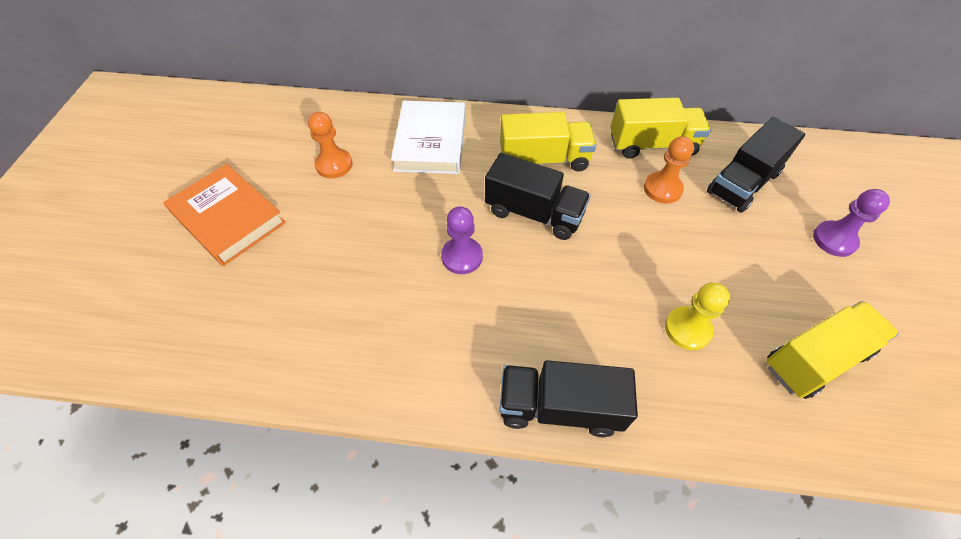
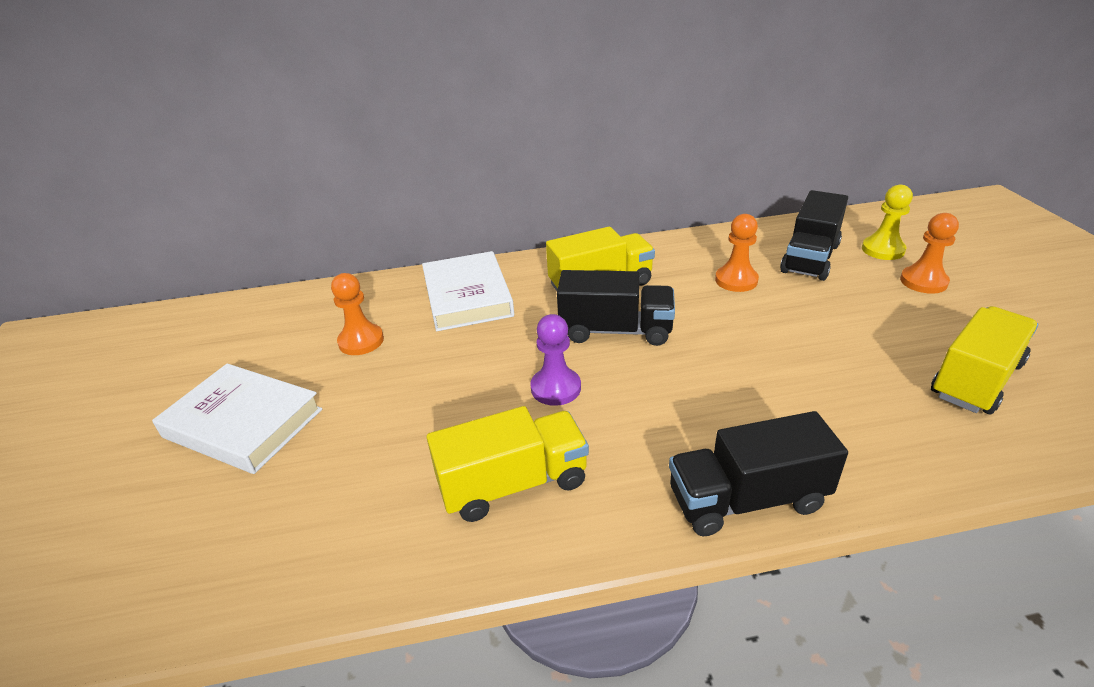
camera: 15 degrees left, 20 degrees down
(228, 218) = (243, 423): orange book -> white book
(652, 145) = (704, 249): yellow truck -> yellow truck (513, 484)
(687, 329) = (836, 388): yellow pawn -> yellow pawn (883, 250)
(834, 240) = (923, 281): purple pawn -> orange pawn

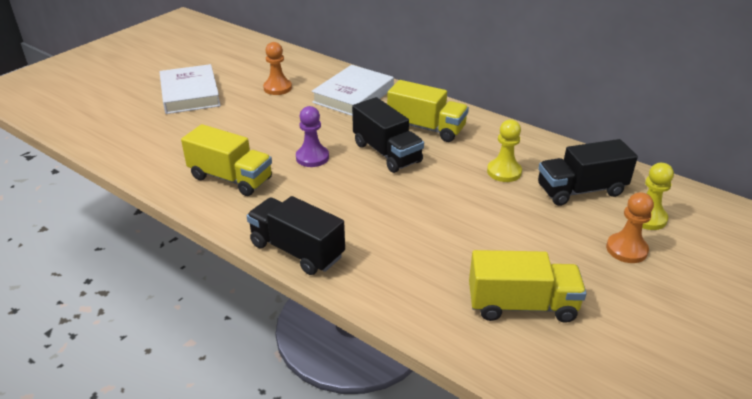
camera: 45 degrees right, 0 degrees up
(736, 280) = (504, 172): orange pawn -> yellow pawn

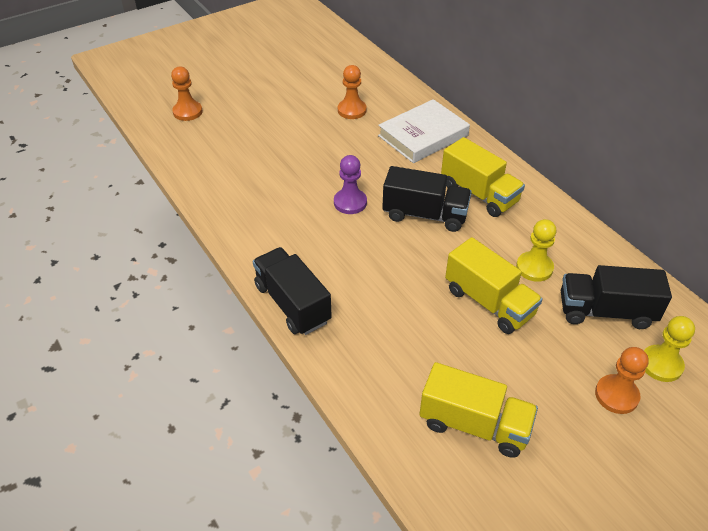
camera: 20 degrees right, 10 degrees up
(111, 117) = (187, 112): none -> orange pawn
(190, 94) = (267, 100): white book -> none
(231, 178) = (266, 208): yellow truck -> yellow truck (489, 302)
(387, 153) = (425, 215): black truck -> black truck turned 60 degrees counterclockwise

